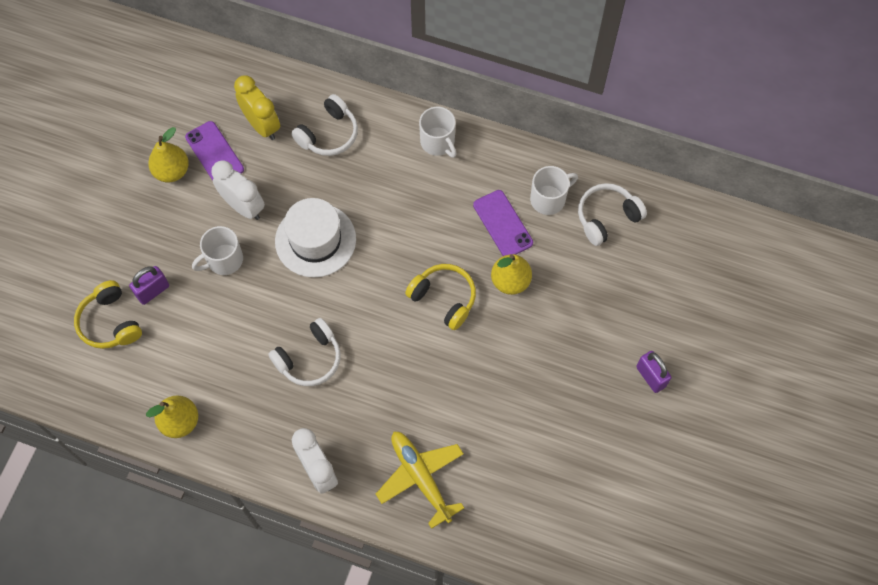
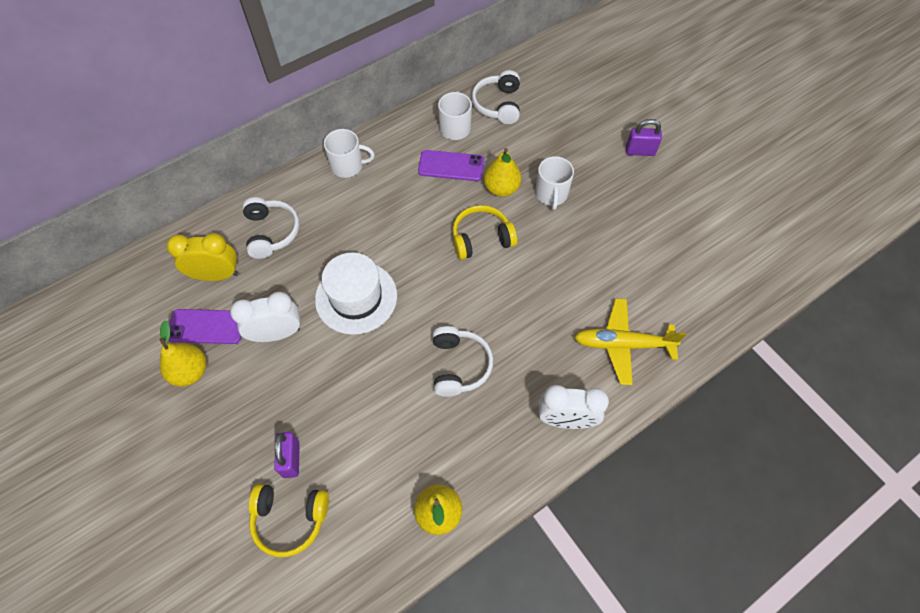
camera: 55 degrees left, 5 degrees down
(224, 260) = (313, 379): white mug -> white mug (551, 194)

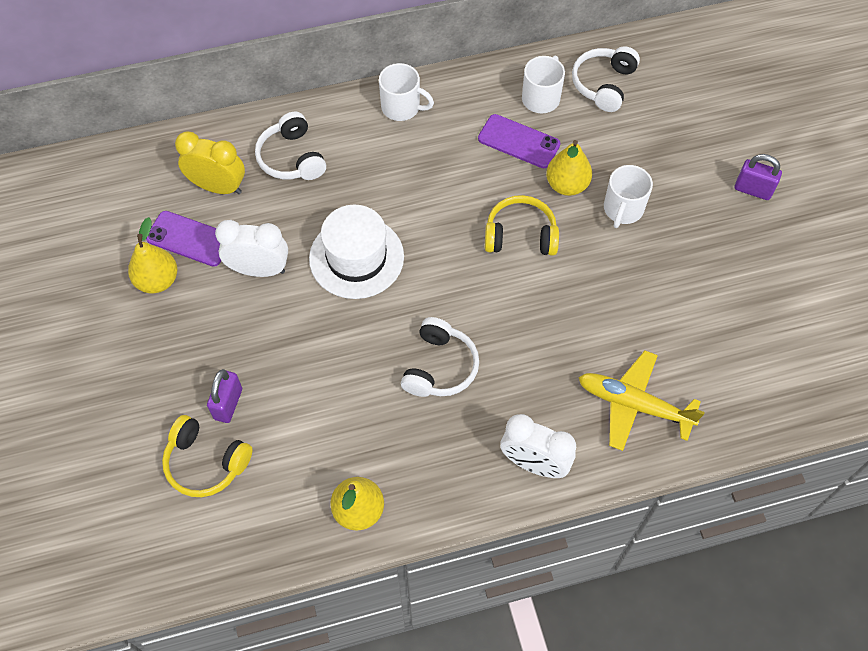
camera: 20 degrees right, 0 degrees up
(271, 232) = (291, 158): white headphones -> white headphones turned 150 degrees clockwise

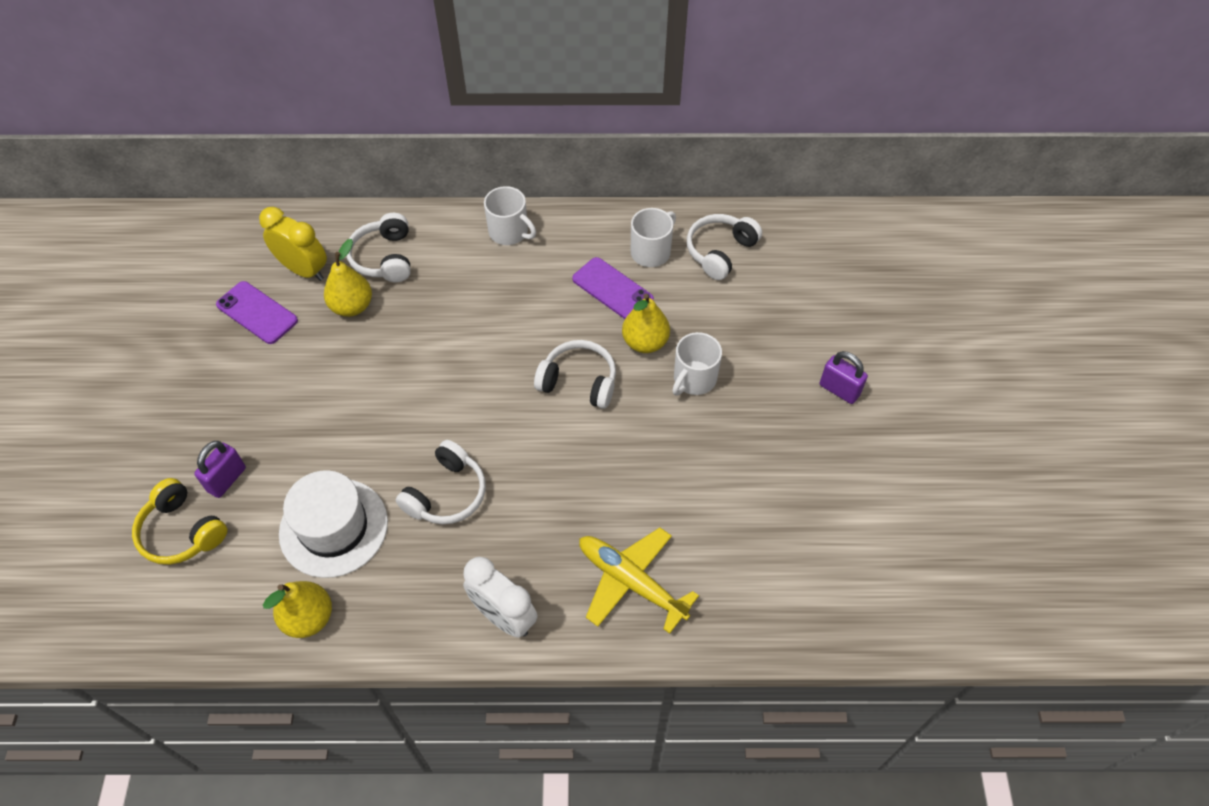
camera: 15 degrees right, 5 degrees down
(157, 280) = (211, 345): yellow pear -> yellow pear (352, 306)
(259, 269) = (310, 357): white clock -> none
(356, 257) = (408, 366): white hat -> white hat (333, 527)
(520, 235) = (579, 381): yellow headphones -> white headphones

